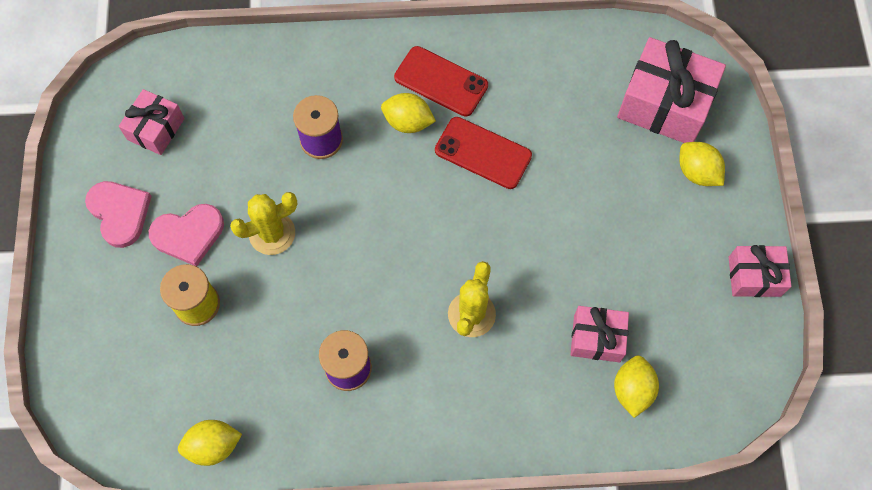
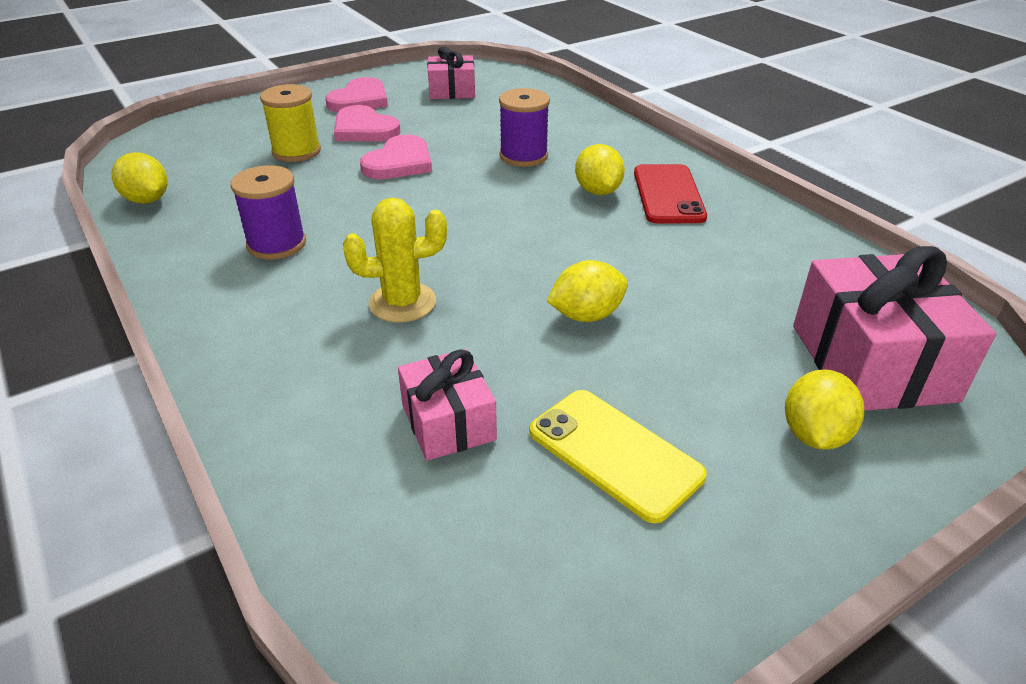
camera: 60 degrees right, 30 degrees down
(272, 233) = (399, 162): yellow cactus -> pink heart
(483, 153) = (617, 245): red phone -> none
(632, 390) = (388, 492): yellow lemon -> yellow lemon (586, 315)
(661, 271) = (614, 454): none -> yellow phone
(754, 276) = (718, 583): pink gift -> none

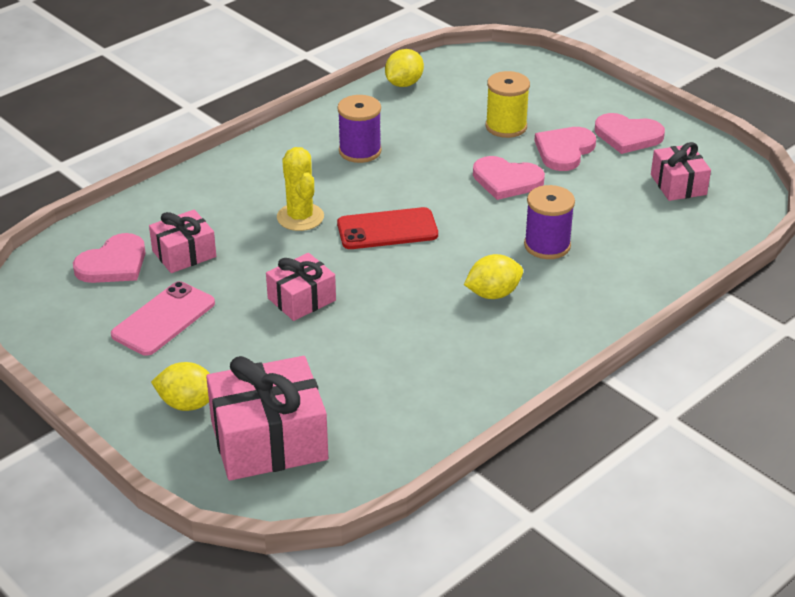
camera: 80 degrees right, 0 degrees up
(447, 515) = (113, 264): none -> pink heart
(586, 315) = (301, 299): yellow lemon -> pink gift
(614, 454) = (163, 319): yellow phone -> pink phone
(668, 194) = (502, 336): red phone -> red phone (387, 229)

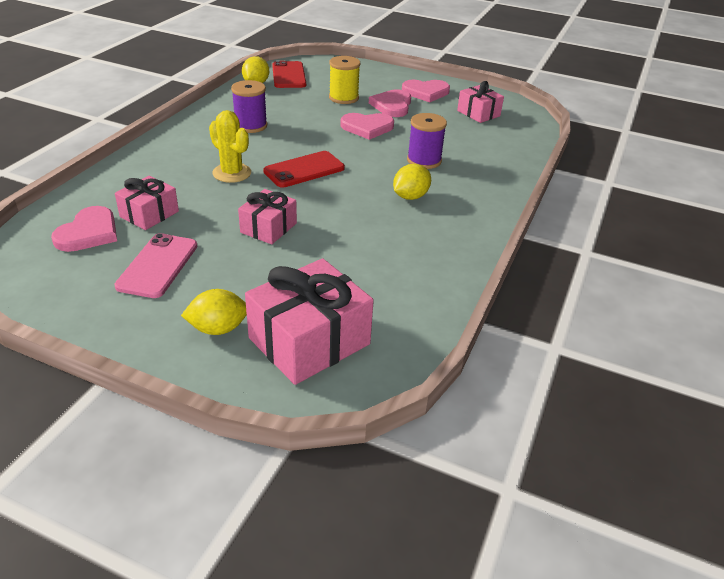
camera: 25 degrees left, 0 degrees up
(455, 76) = (288, 75): none -> red phone

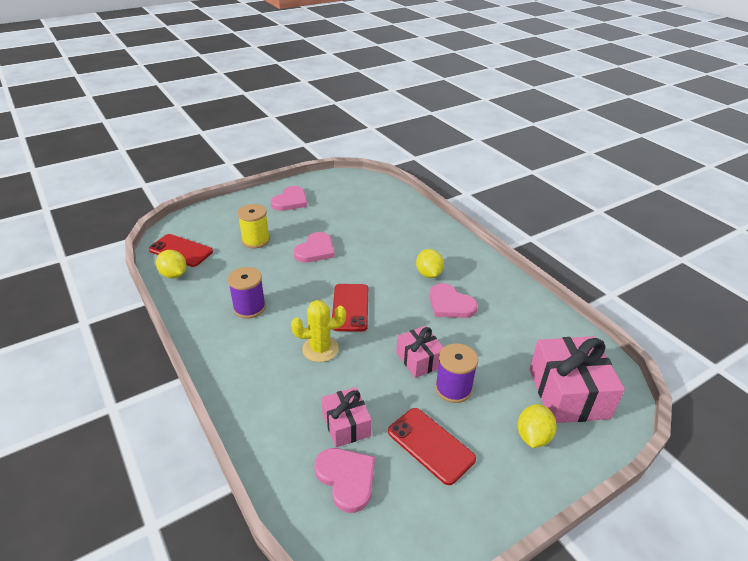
camera: 55 degrees left, 0 degrees up
(157, 266) = (430, 445): pink phone -> red phone
(392, 105) = (294, 224): pink heart -> pink heart (450, 304)
(424, 160) = (387, 247): purple spool -> purple spool (453, 388)
(478, 113) = (345, 195): pink gift -> none

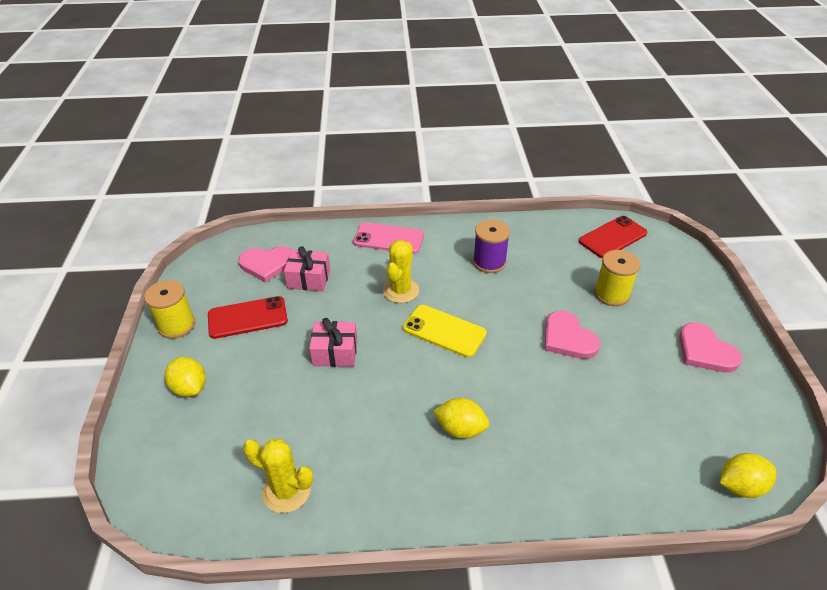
camera: 120 degrees right, 5 degrees up
(174, 274) = (570, 227): yellow lemon -> yellow lemon (740, 486)
(246, 389) = (388, 239): none -> pink phone
(350, 307) = (444, 331): red phone -> yellow phone
(450, 304) = (392, 421): pink heart -> none
(453, 388) = (283, 360): purple spool -> none
(487, 504) = (176, 325): none -> yellow spool
(541, 330) = (286, 491): none -> yellow cactus
(568, 393) = (197, 450): pink gift -> none

